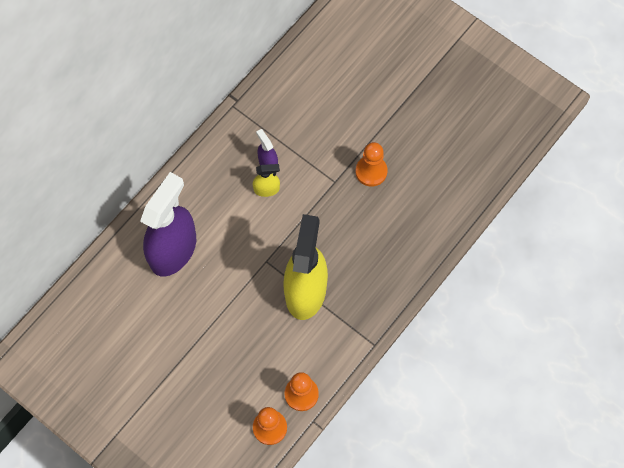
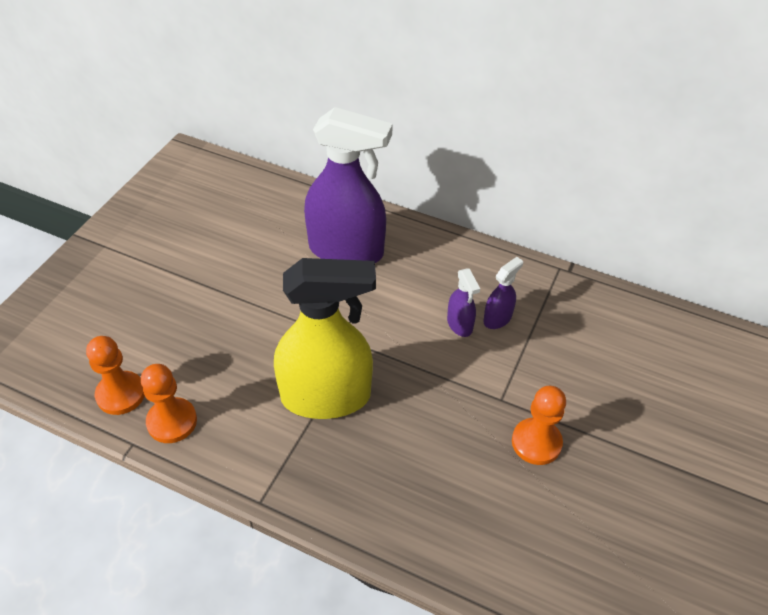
camera: 75 degrees right, 20 degrees down
(267, 189) = (459, 324): yellow spray bottle -> purple spray bottle

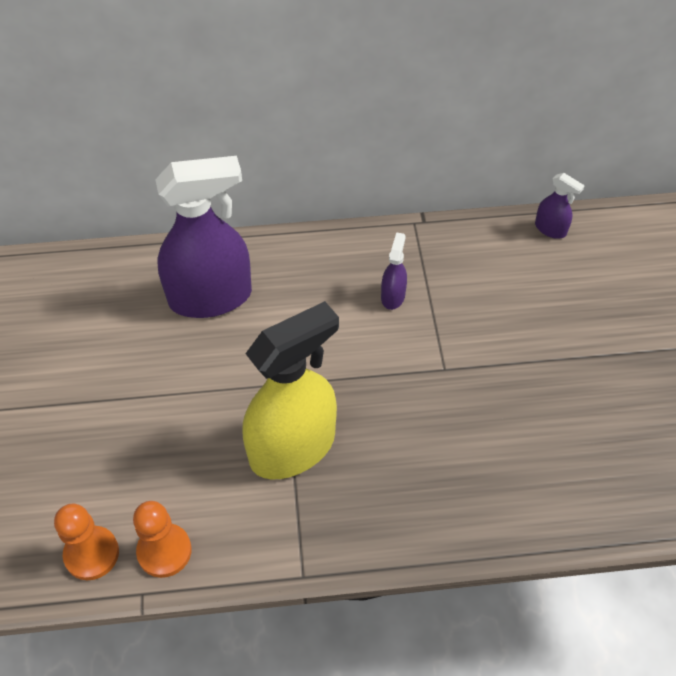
camera: 30 degrees left, 5 degrees up
(459, 324) = (364, 318): purple spray bottle -> purple spray bottle (550, 229)
(536, 442) = (497, 392): orange pawn -> none

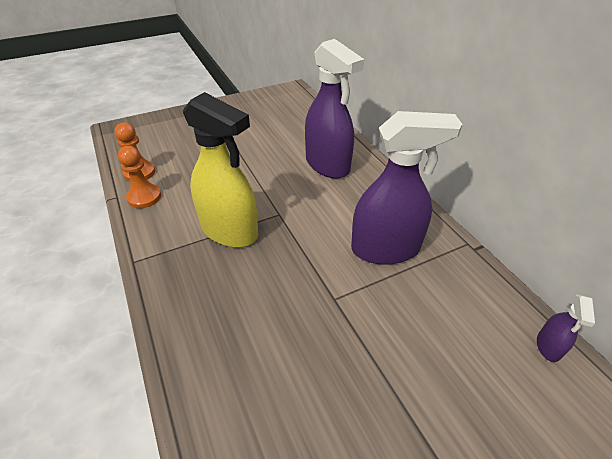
camera: 70 degrees right, 10 degrees down
(393, 296) = (385, 249): purple spray bottle -> purple spray bottle, size x2.31

